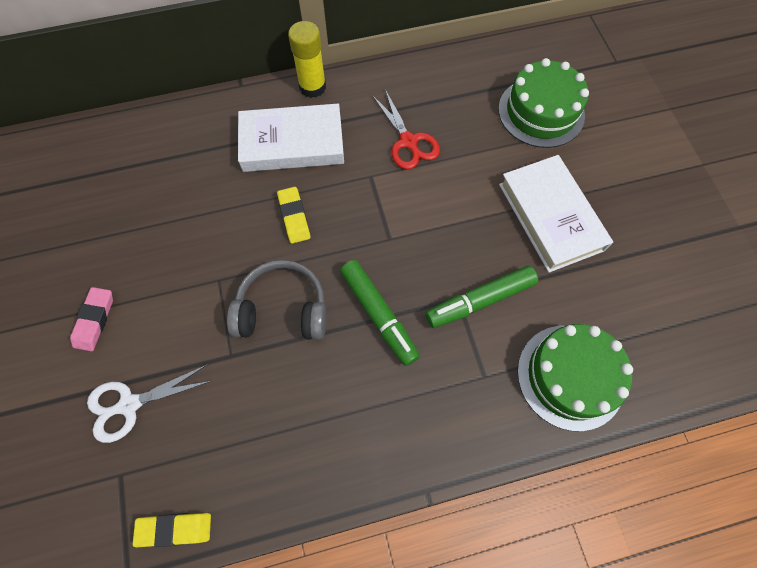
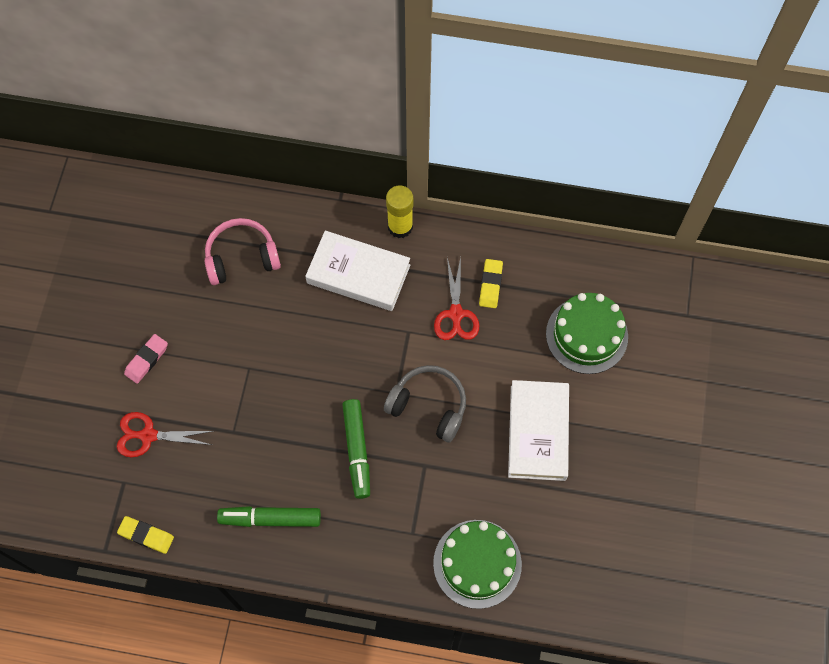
camera: 25 degrees right, 0 degrees up
(130, 404) = (148, 435): white scissors -> red scissors
(161, 174) = (241, 257): none -> pink headphones
(283, 309) = (287, 413): grey headphones -> grey headphones (429, 406)
(294, 217) = (330, 341): yellow eraser -> yellow eraser (490, 285)
(479, 300) = (440, 475): green marker -> green marker (270, 518)

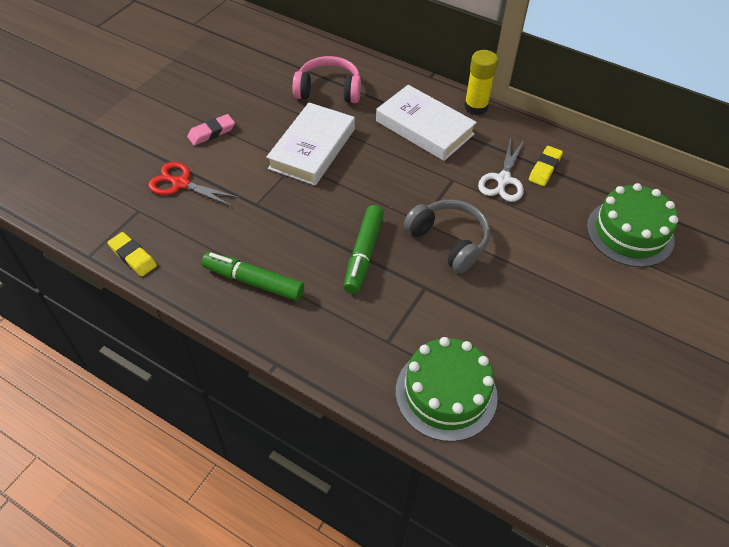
camera: 20 degrees right, 15 degrees down
(456, 314) = (503, 180): red scissors -> white scissors
(537, 432) = (553, 296): white book -> white book (312, 148)

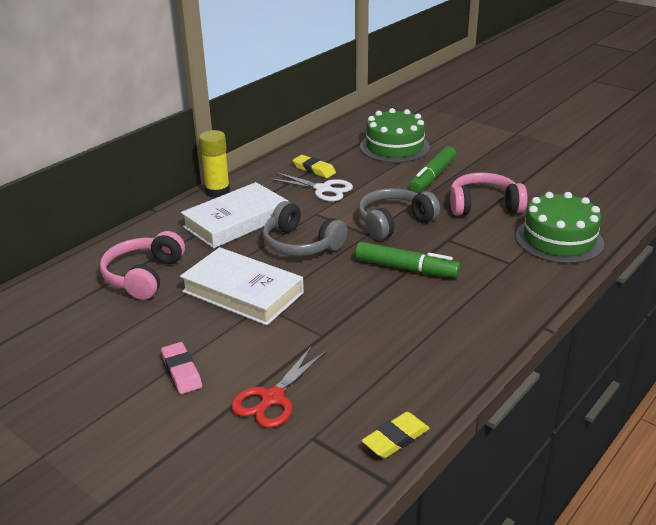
camera: 80 degrees left, 20 degrees down
(253, 281) = (439, 339): green marker -> green marker (432, 177)
(393, 175) = (301, 244): none -> grey headphones
(508, 321) = (484, 205): none -> pink headphones

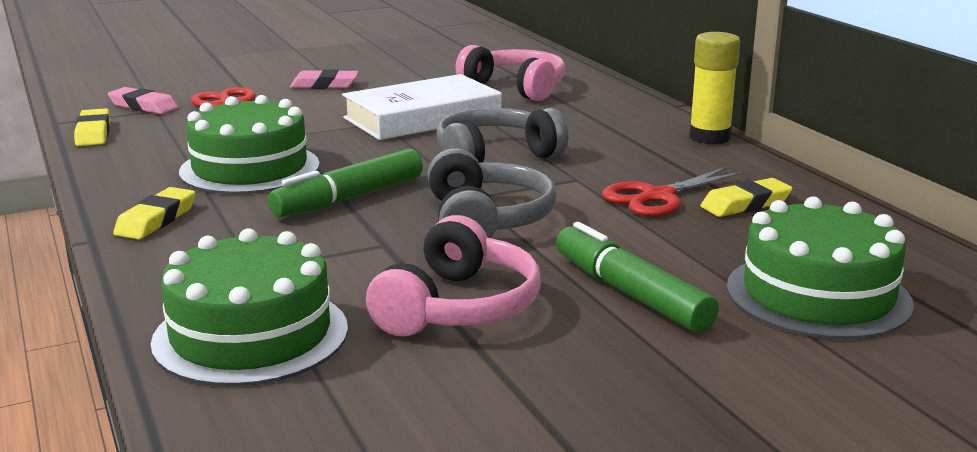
camera: 115 degrees right, 10 degrees down
(236, 221) = (603, 135): white book -> none
(309, 452) = (143, 106): none -> pink eraser
(323, 189) = (658, 197): white scissors -> red scissors
(395, 322) = (250, 168): none -> green cake
(498, 318) = (156, 220): none -> yellow eraser

